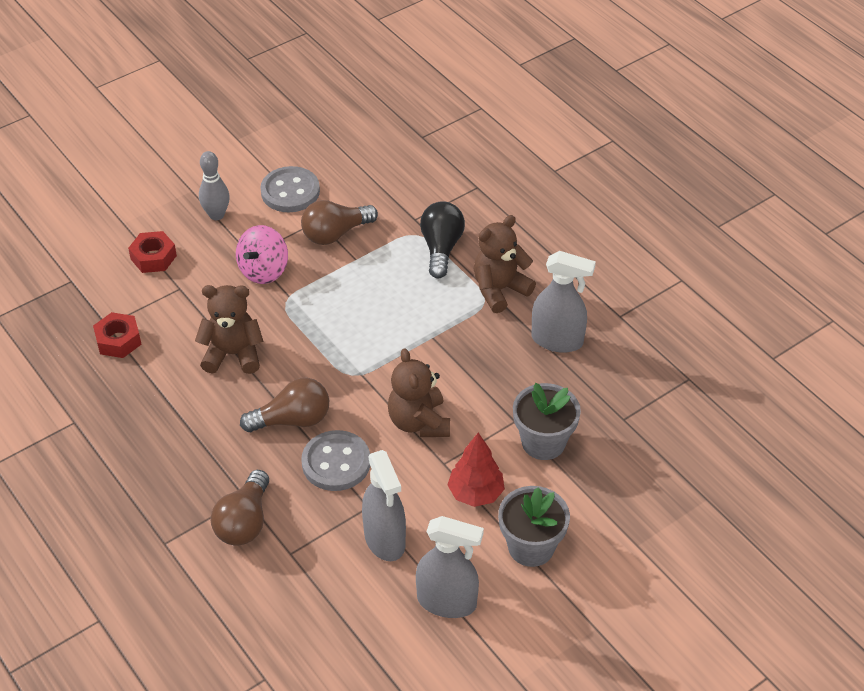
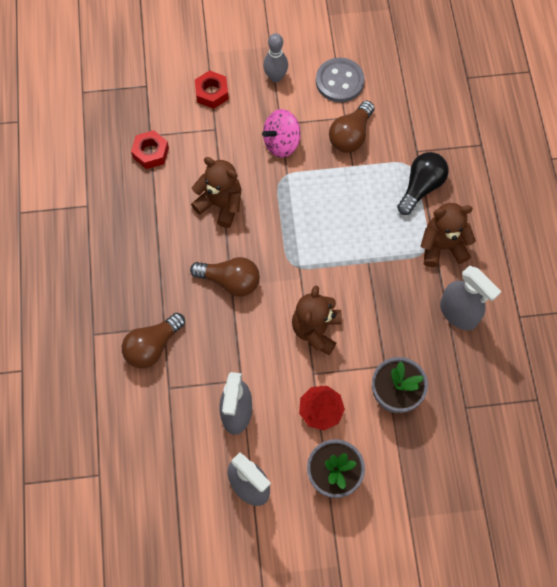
camera: 30 degrees right, 20 degrees up
(335, 234) = (350, 135): brown light bulb -> brown light bulb turned 60 degrees counterclockwise
(336, 462) = (240, 332): grey button -> none

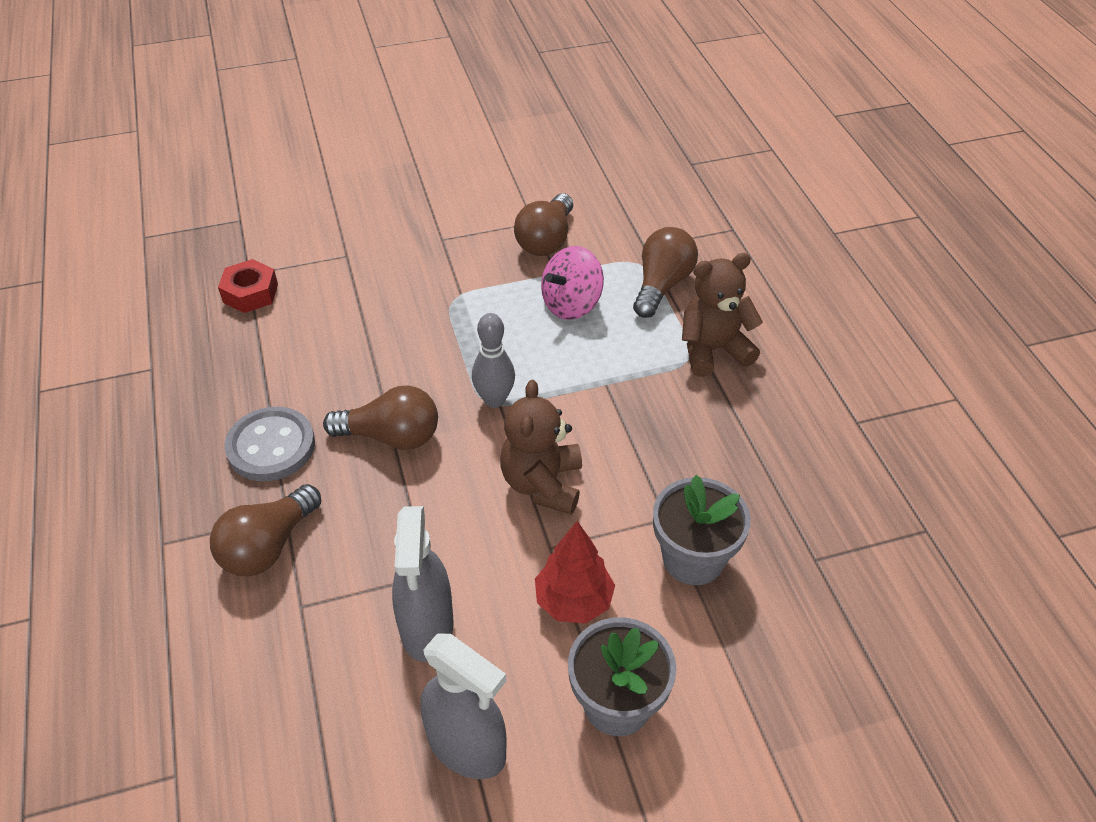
camera: 10 degrees left, 20 degrees down
(212, 93) = (337, 217): red nut -> none
(220, 204) = (364, 341): brown teddy bear -> none
(275, 77) = (427, 191): grey bowling pin -> grey bowling pin (494, 400)
(281, 143) = (447, 259): pink spinning top -> pink spinning top (571, 304)
(339, 81) = (518, 186): grey button -> grey button (271, 446)
(421, 187) = (662, 285): black light bulb -> brown light bulb
(458, 313) = (763, 430): grey spray bottle -> none

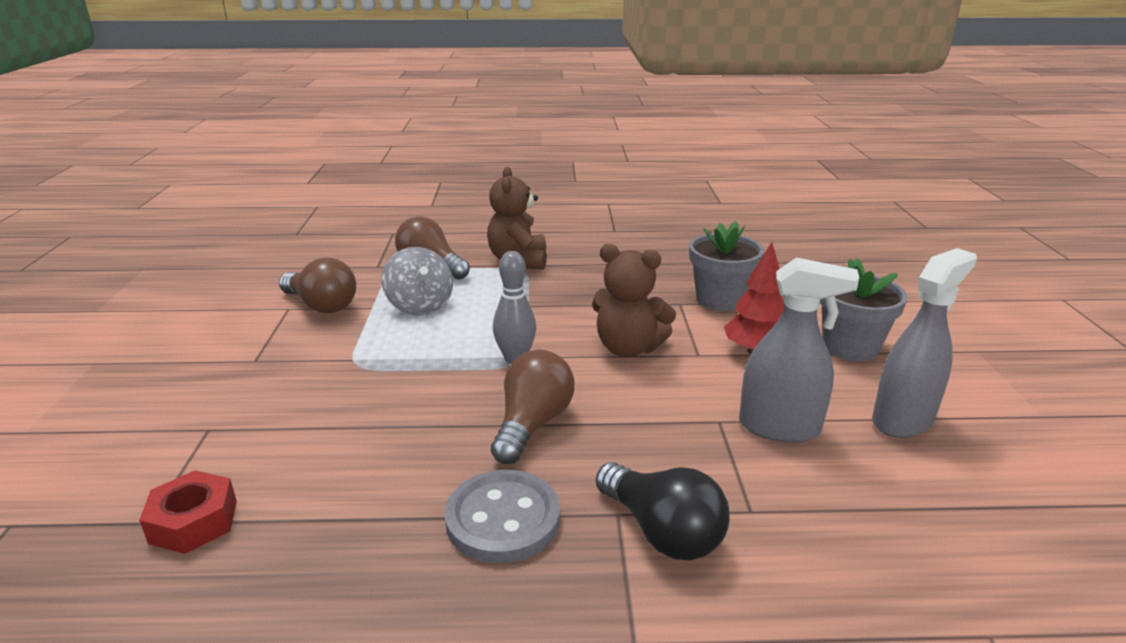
camera: 75 degrees left, 20 degrees down
(268, 546) = (662, 532): brown light bulb -> black light bulb
(571, 304) = (420, 306): pink spinning top -> grey spinning top

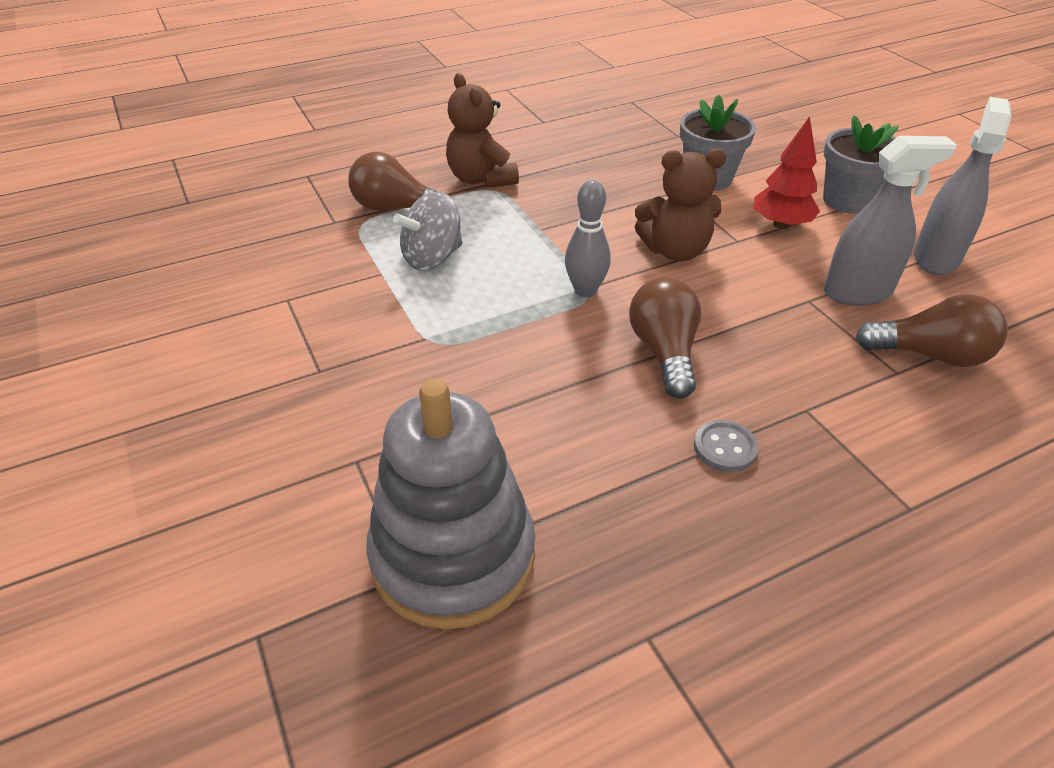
camera: 25 degrees left, 15 degrees up
(193, 522) = (453, 556): red nut -> grey stacking toy
(322, 305) = (323, 286): brown light bulb -> brown light bulb (930, 355)
(420, 306) = (432, 258): grey spinning top -> grey spinning top turned 105 degrees clockwise
(503, 519) = (725, 448): grey button -> grey button, size x0.57
(662, 532) = (852, 413): black light bulb -> none

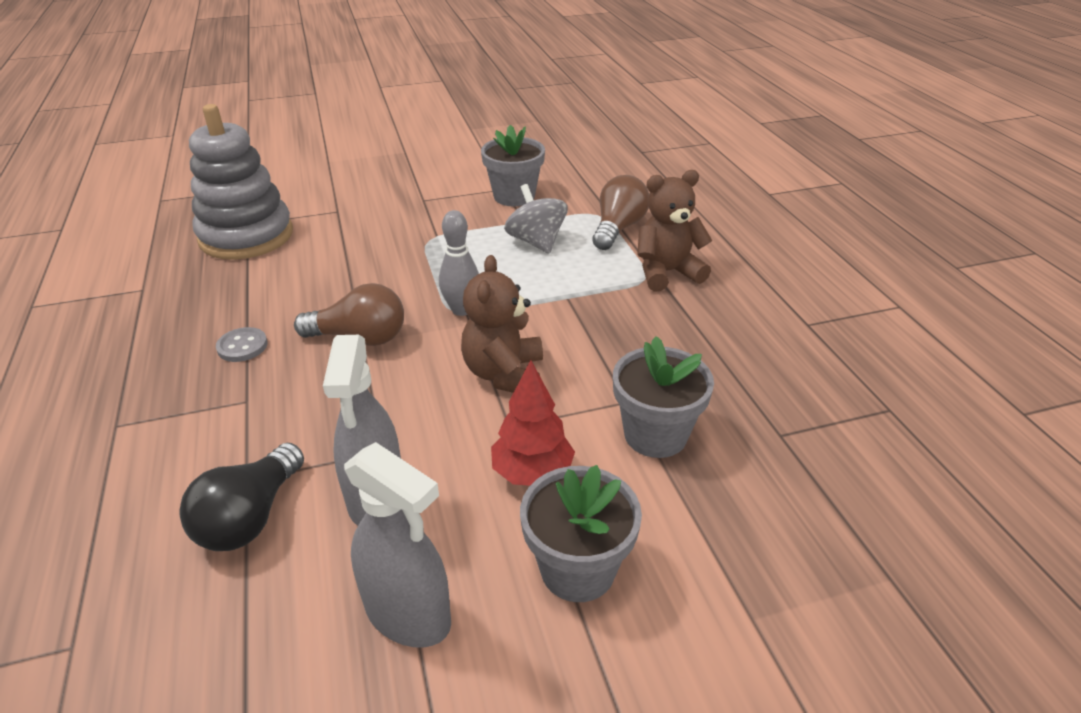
camera: 100 degrees right, 5 degrees down
(312, 288) = (514, 196): none -> grey flower pot
(930, 355) = (250, 517): brown light bulb -> black light bulb

